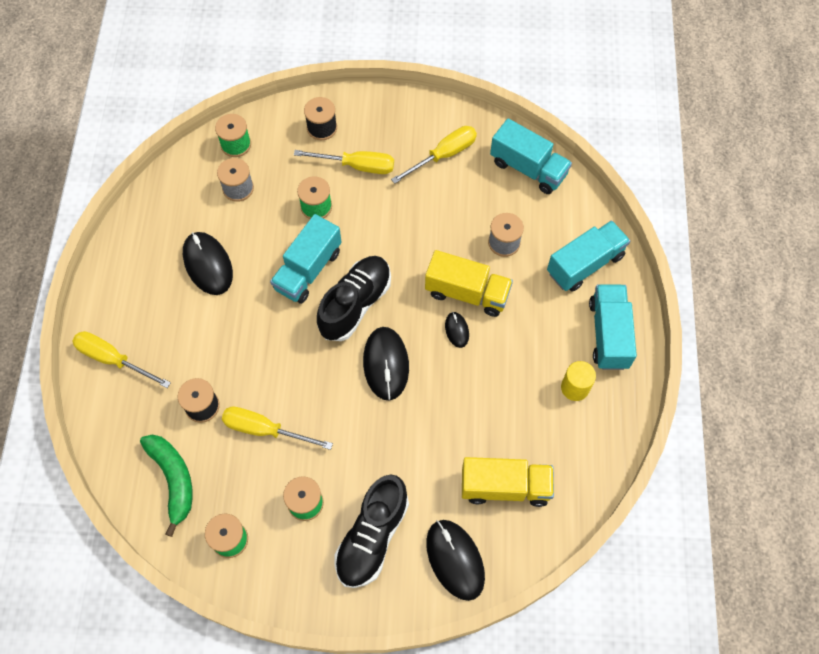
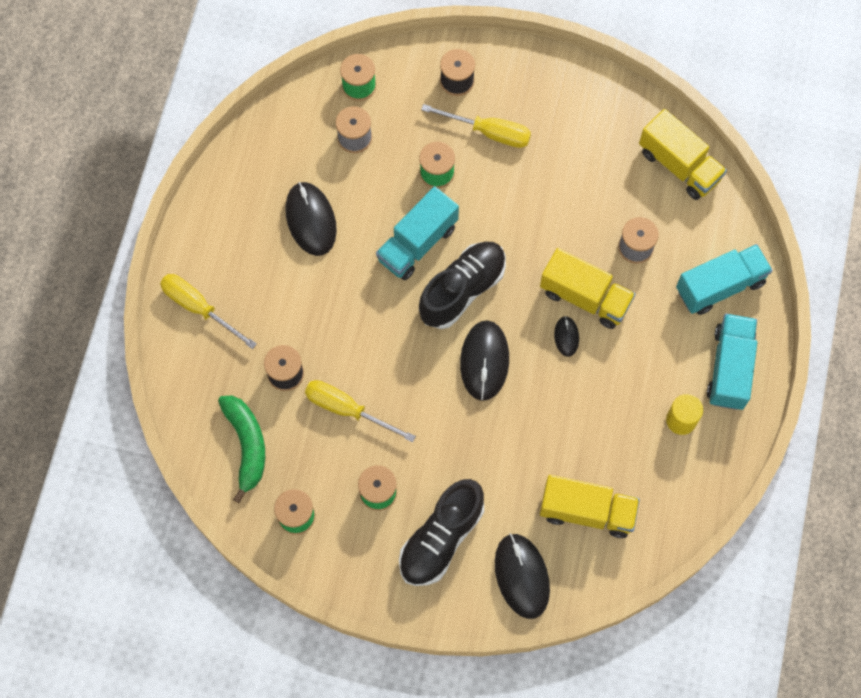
camera: 10 degrees right, 5 degrees up
(443, 155) = (587, 135): yellow screwdriver -> none
(528, 168) = (679, 165): turquoise truck -> yellow truck

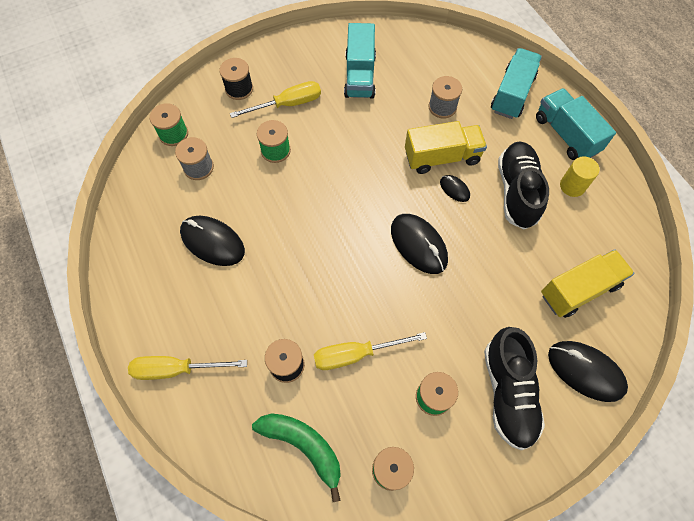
camera: 40 degrees left, 5 degrees down
(417, 243) = (303, 203): turquoise truck -> turquoise truck (360, 75)
(462, 290) = (360, 210): black shoe -> black shoe (517, 191)
(679, 165) = (421, 46): yellow truck -> none

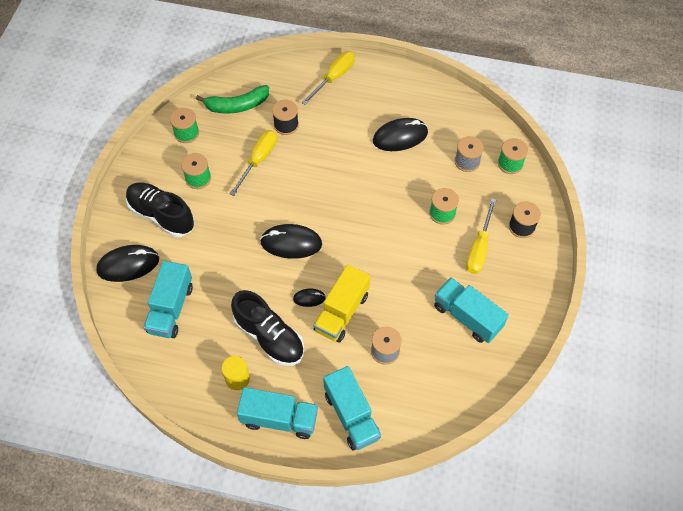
camera: 130 degrees right, 5 degrees down
(579, 290) = (171, 308): yellow truck -> turquoise truck

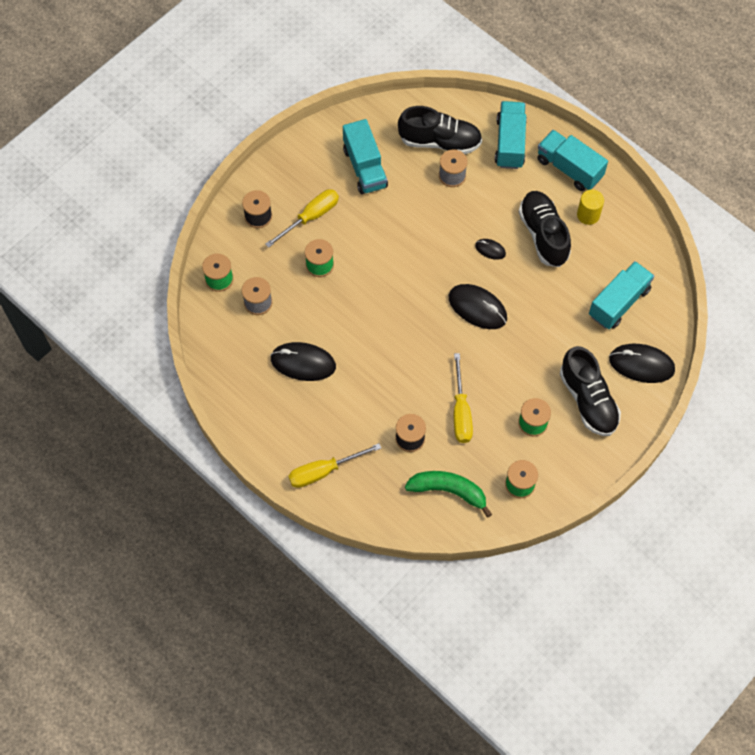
camera: 150 degrees left, 5 degrees up
(258, 160) = (461, 412): yellow screwdriver -> yellow screwdriver turned 60 degrees counterclockwise
(341, 312) = (469, 224): yellow truck -> none
(418, 380) = (440, 141): none -> black shoe

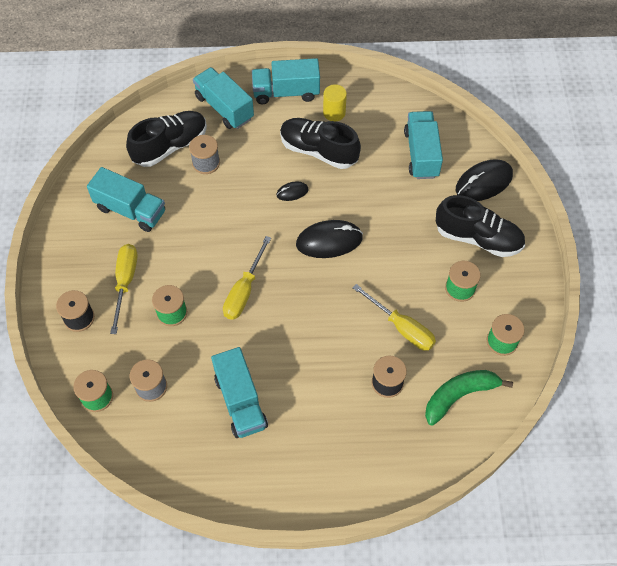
camera: 45 degrees left, 5 degrees down
(303, 363) = (240, 401): black mouse -> turquoise truck
(324, 471) = (350, 473): yellow screwdriver -> yellow screwdriver (244, 291)

